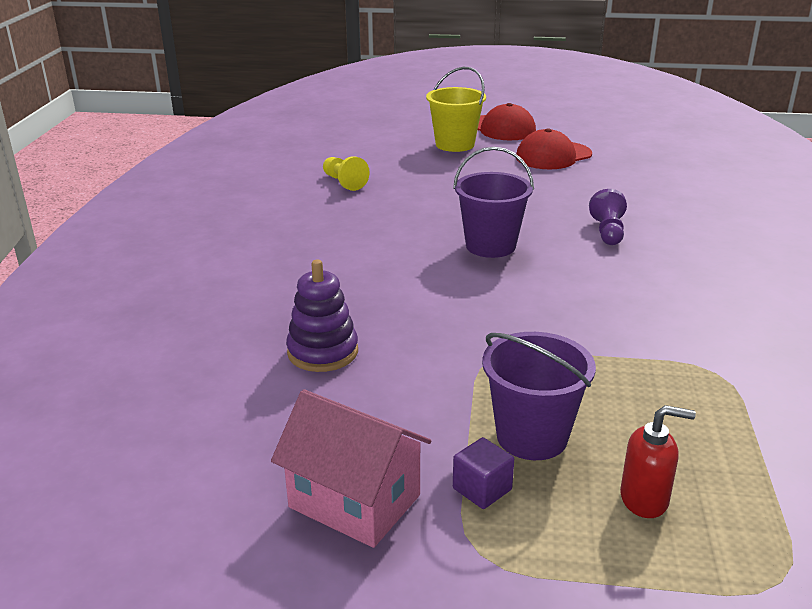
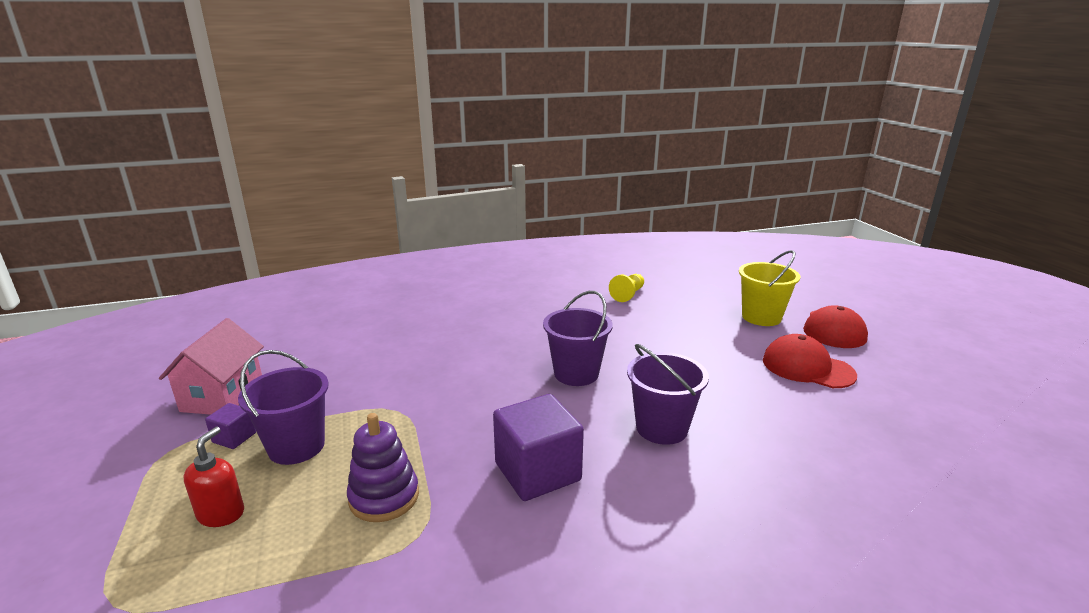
camera: 65 degrees right, 5 degrees down
(323, 352) = (380, 347): purple stacking toy -> purple stacking toy (384, 497)
(608, 232) = (661, 428): purple pawn -> purple bucket
(644, 499) = (221, 514): red soap dispenser -> red soap dispenser turned 150 degrees counterclockwise
(646, 299) = (537, 472): none -> purple cube

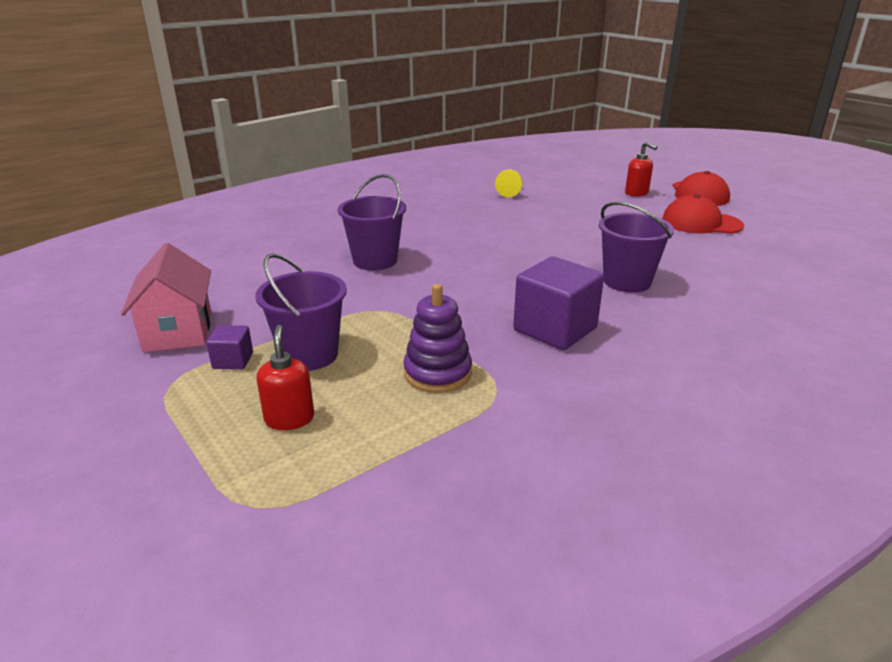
camera: 20 degrees left, 5 degrees up
(576, 373) = (520, 256): purple bucket -> purple bucket (375, 261)
(761, 317) = (636, 193): yellow bucket -> red soap dispenser

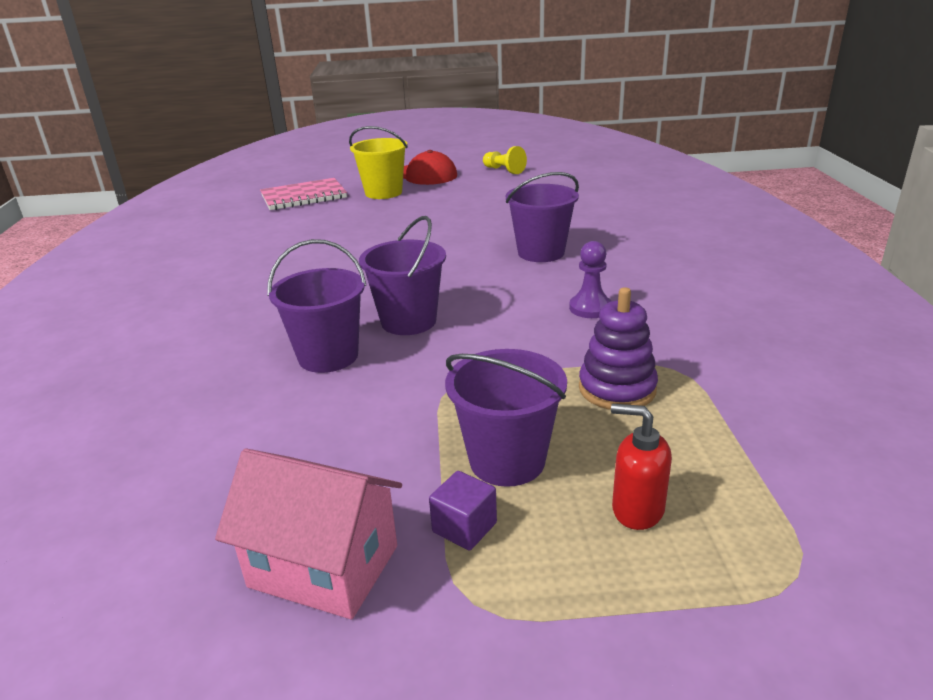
camera: 55 degrees left, 0 degrees up
(447, 269) = (408, 321): none -> purple bucket
(510, 191) = (279, 237): yellow pawn -> yellow pawn (504, 170)
(555, 329) = (590, 308): purple cube -> purple pawn
(582, 174) = (304, 197): none -> pink notebook
(636, 193) = (383, 193): red soap dispenser -> yellow bucket
(701, 223) = (477, 193): red cap -> none

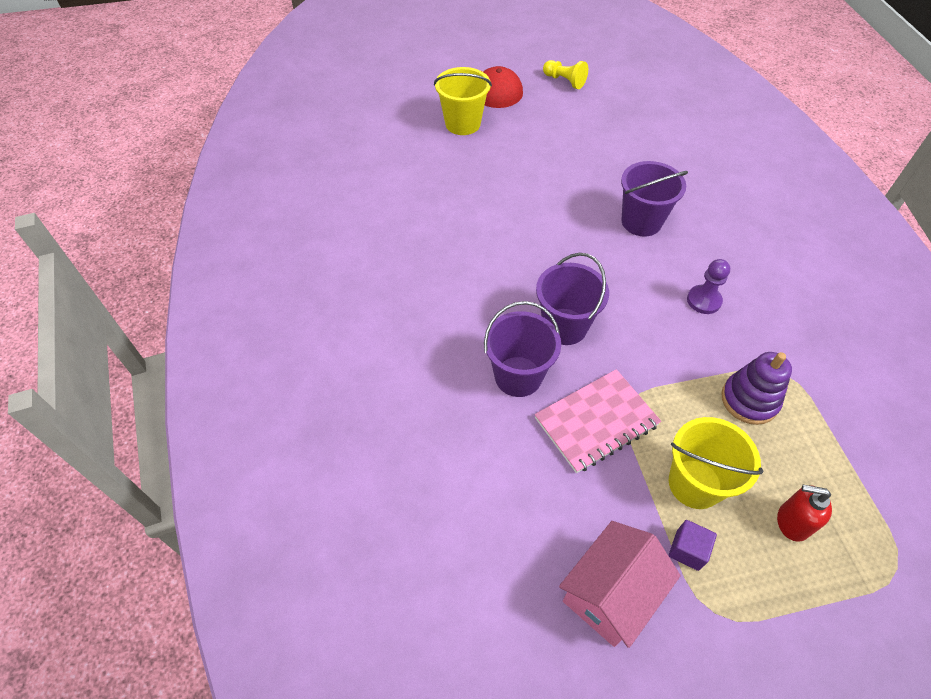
camera: 10 degrees left, 25 degrees up
(304, 197) = (387, 132): pink notebook -> pink notebook (596, 422)
(324, 566) = (610, 593): pink house -> pink house turned 60 degrees counterclockwise
(507, 461) = (695, 484): purple bucket -> yellow bucket

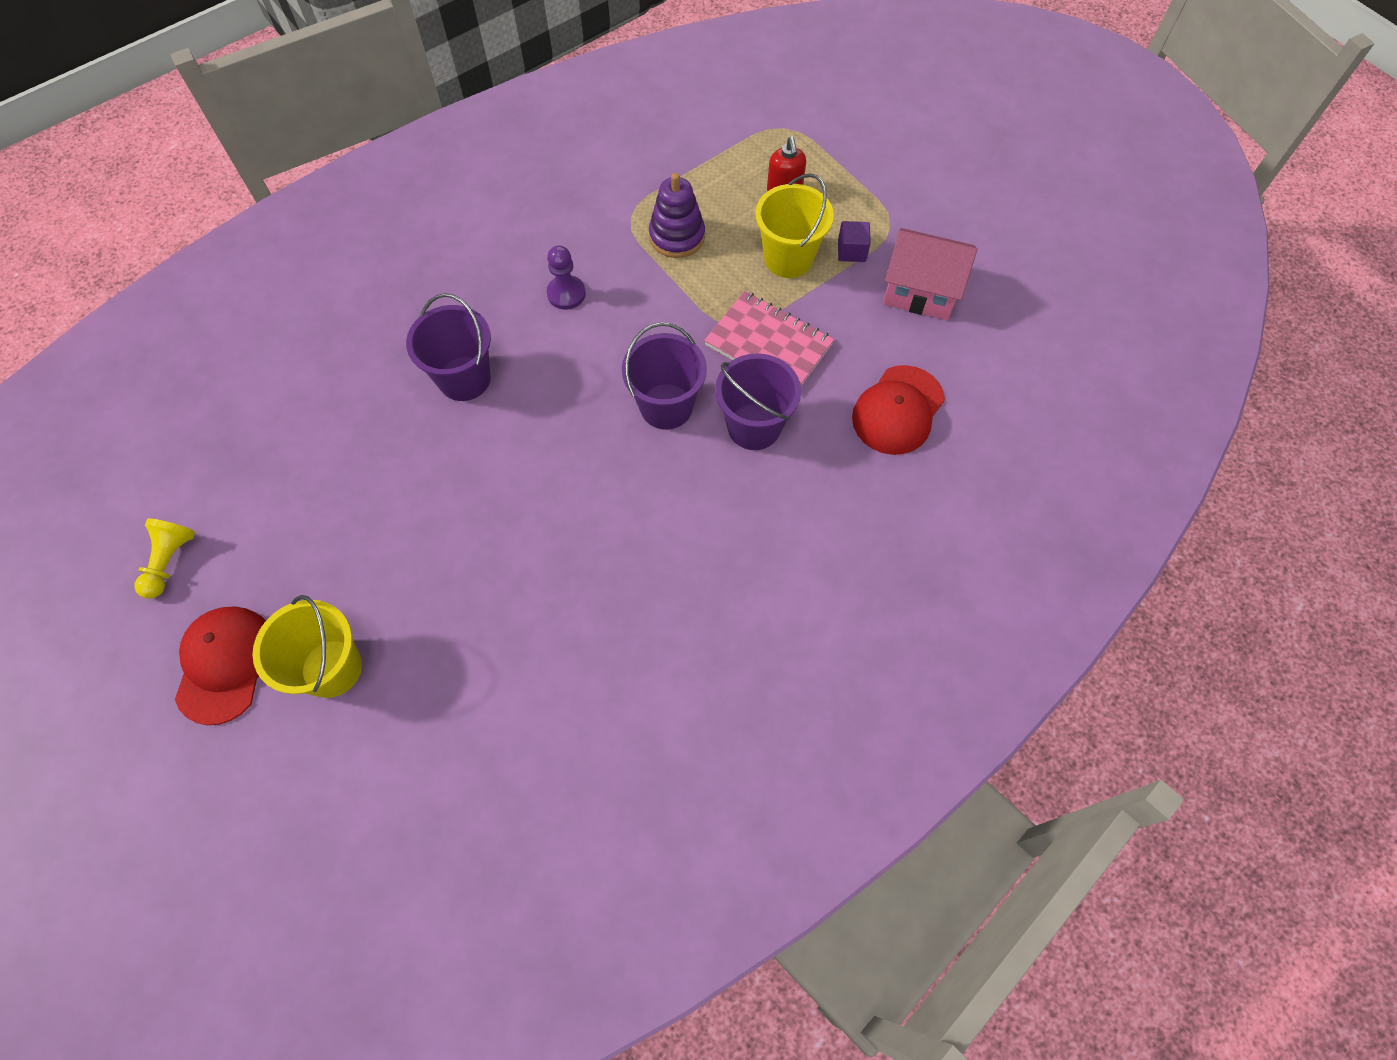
camera: 115 degrees left, 10 degrees up
(480, 494) = (898, 410): none -> red cap

